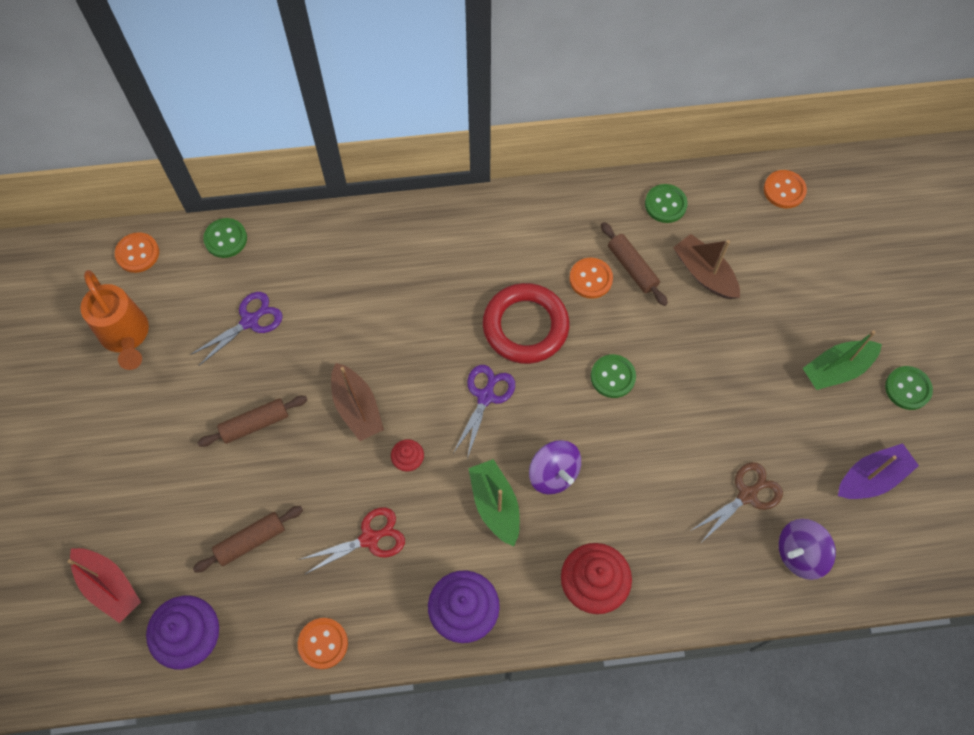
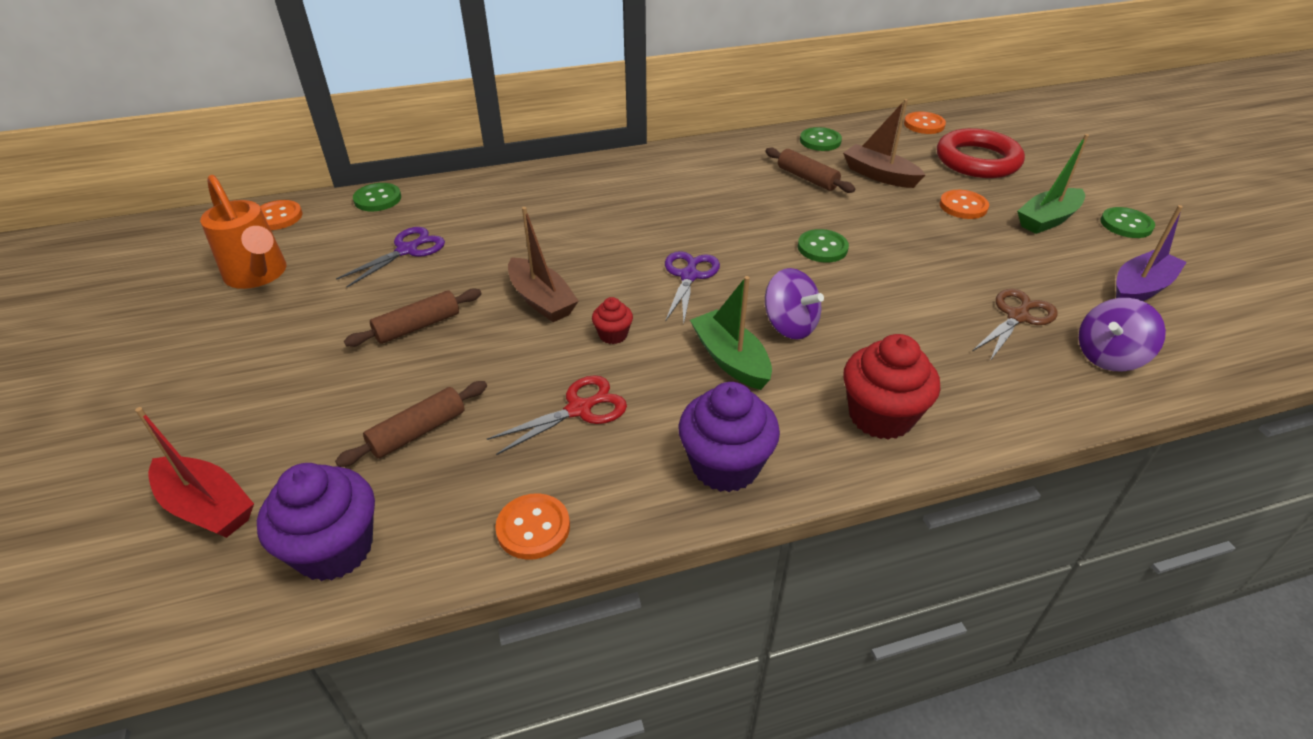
camera: 10 degrees left, 25 degrees down
(525, 326) = (714, 224): red ring -> red ring (977, 160)
(590, 279) = (769, 188): orange button -> orange button (963, 206)

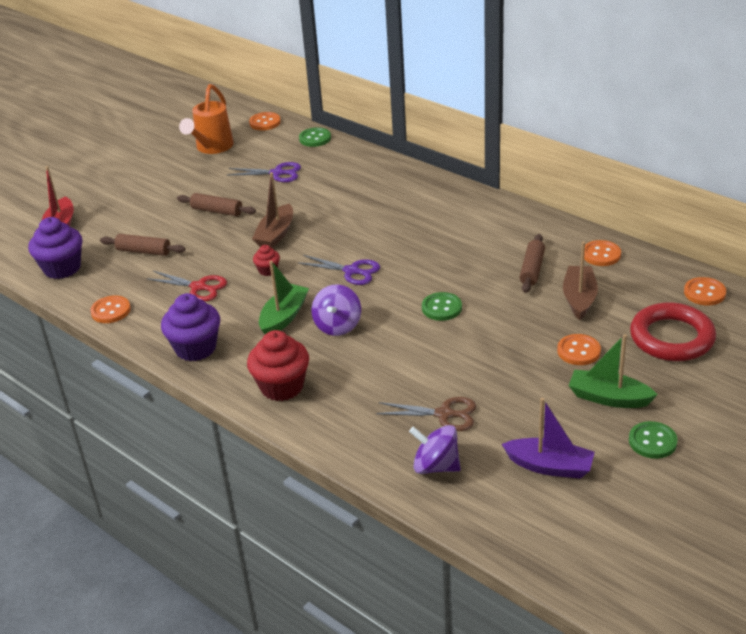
camera: 60 degrees right, 5 degrees down
(689, 276) = (351, 271): purple scissors -> purple scissors turned 45 degrees clockwise
(820, 141) = (601, 254): green button -> orange button

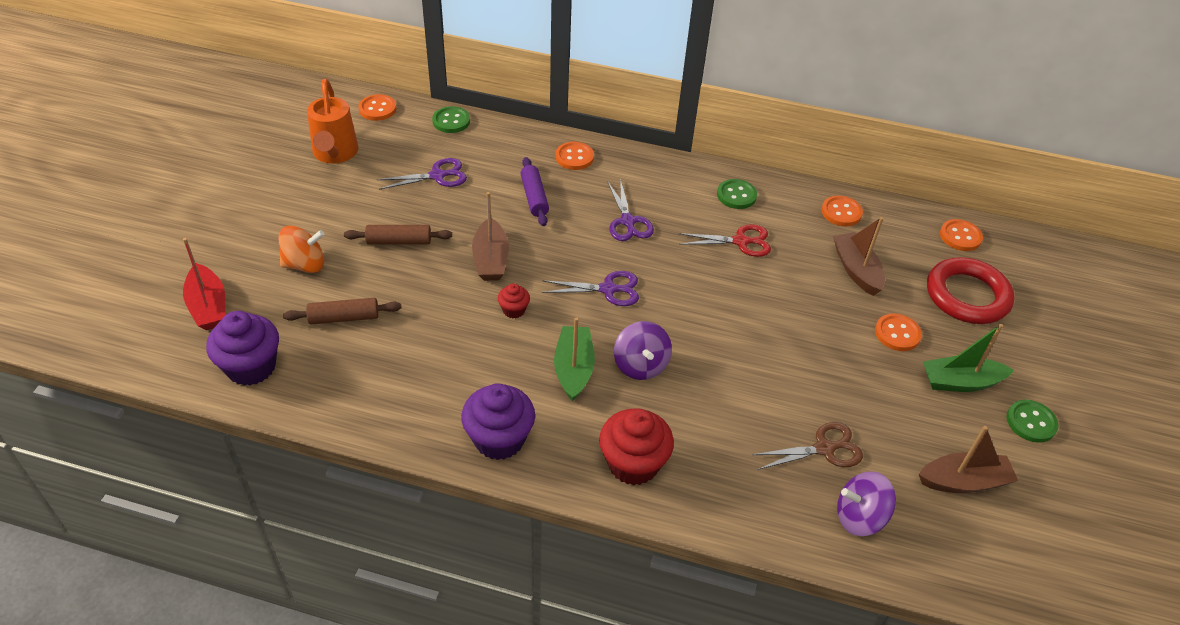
camera: 30 degrees left, 10 degrees up
(111, 311) = (358, 414): orange button -> orange button (574, 157)
(141, 214) = (305, 264): none -> orange spinning top
(198, 287) = (446, 353): red scissors -> red scissors (740, 241)
(340, 199) = (534, 197): none -> purple rolling pin
(404, 228) = (628, 221): none -> purple scissors
(441, 308) = (733, 314): green button -> green button (736, 195)
(532, 269) = (789, 245): brown rolling pin -> none
(550, 466) = (963, 481): purple boat -> brown boat

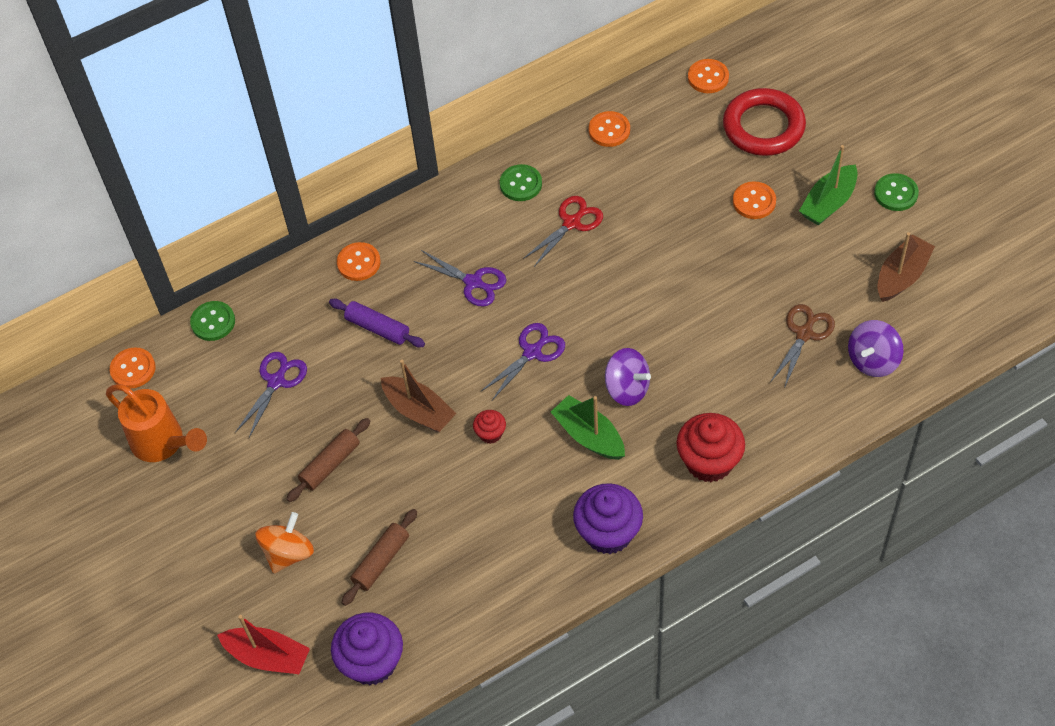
camera: 40 degrees left, 10 degrees up
(856, 270) = (674, 173): brown boat -> none

